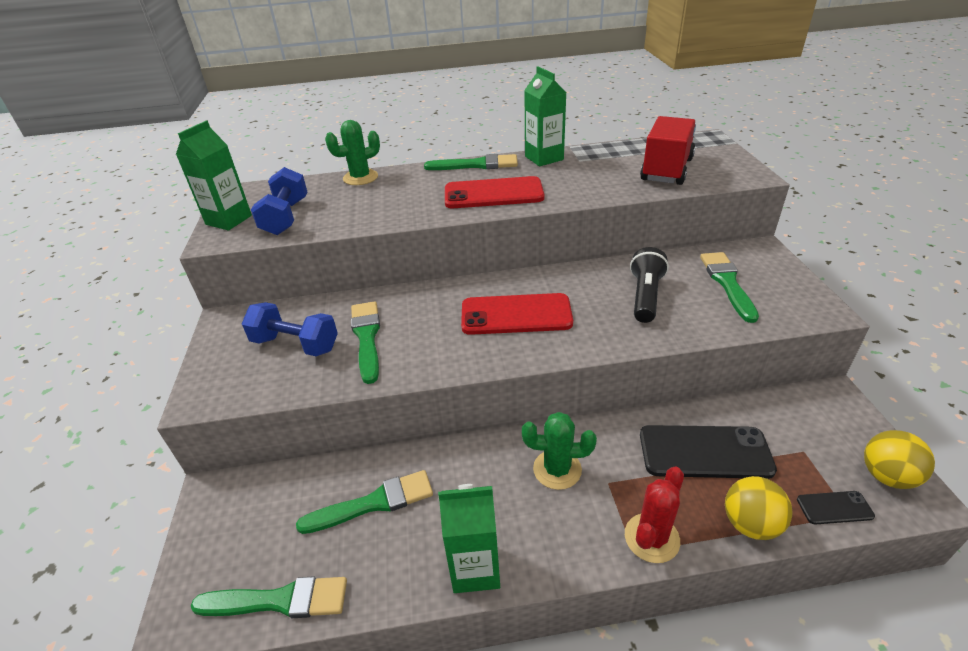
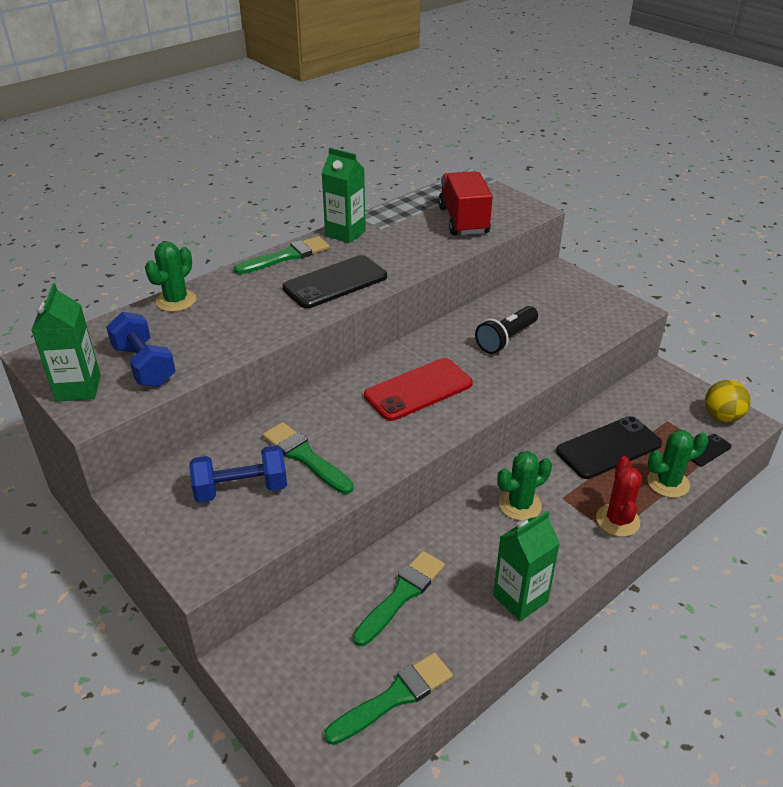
camera: 35 degrees left, 0 degrees up
(493, 194) = (335, 282): red phone -> black phone
(645, 296) = (506, 339): black flashlight -> black flashlight turned 120 degrees counterclockwise
(727, 283) = (556, 309): green brush -> none
(750, 524) = (668, 483): yellow ball -> green cactus

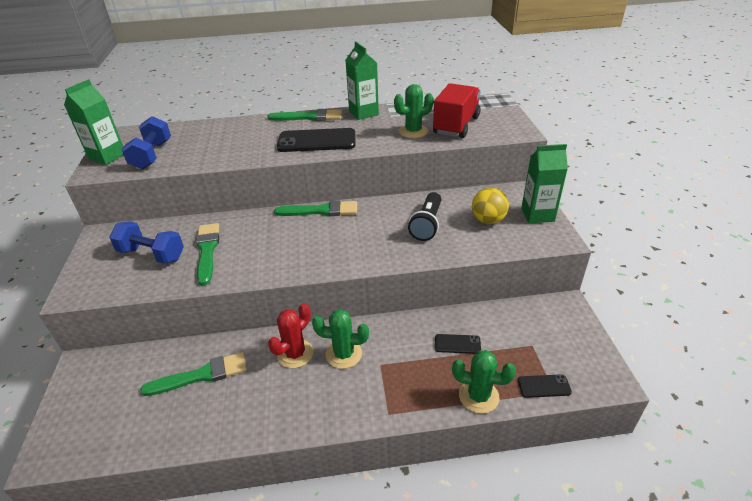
camera: 35 degrees right, 0 degrees up
(176, 301) = (216, 125): green cactus -> green cactus (413, 131)
(394, 698) = (120, 442): green brush -> green brush (320, 211)
(418, 390) = (325, 236): red phone -> none
(506, 339) = (427, 224): black flashlight -> black flashlight turned 60 degrees counterclockwise
(520, 598) = (269, 423): green carton -> green carton (537, 215)
(608, 448) = (457, 344): black phone -> black phone, size x0.48
(617, 520) = (403, 404): red cactus -> red cactus (295, 354)
(722, 417) = (589, 364): yellow ball -> yellow ball (488, 220)

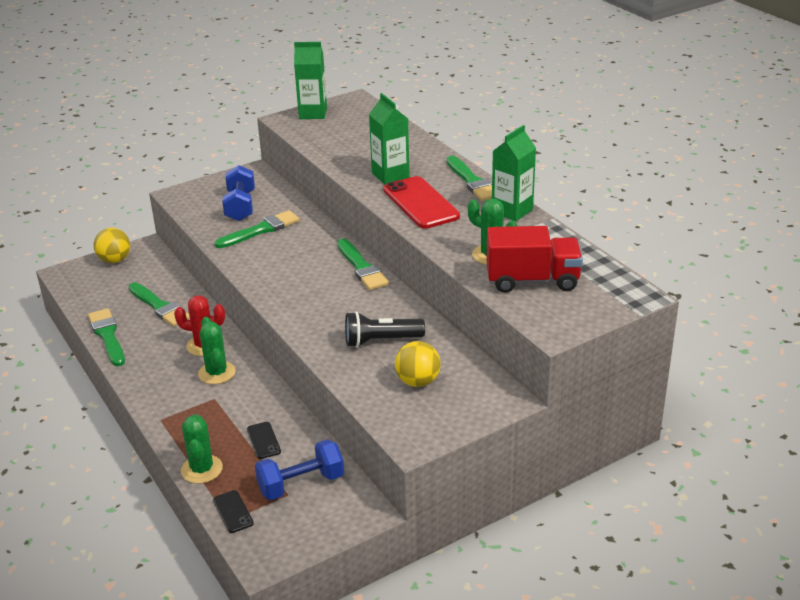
camera: 65 degrees right, 5 degrees down
(74, 398) = (115, 260): none -> yellow ball
(152, 155) = (329, 132): blue dumbbell -> blue dumbbell (301, 484)
(214, 433) = (108, 336): none -> green brush
(317, 141) = (420, 203): black phone -> red phone
(537, 215) = (455, 417): green carton -> green carton (390, 175)

